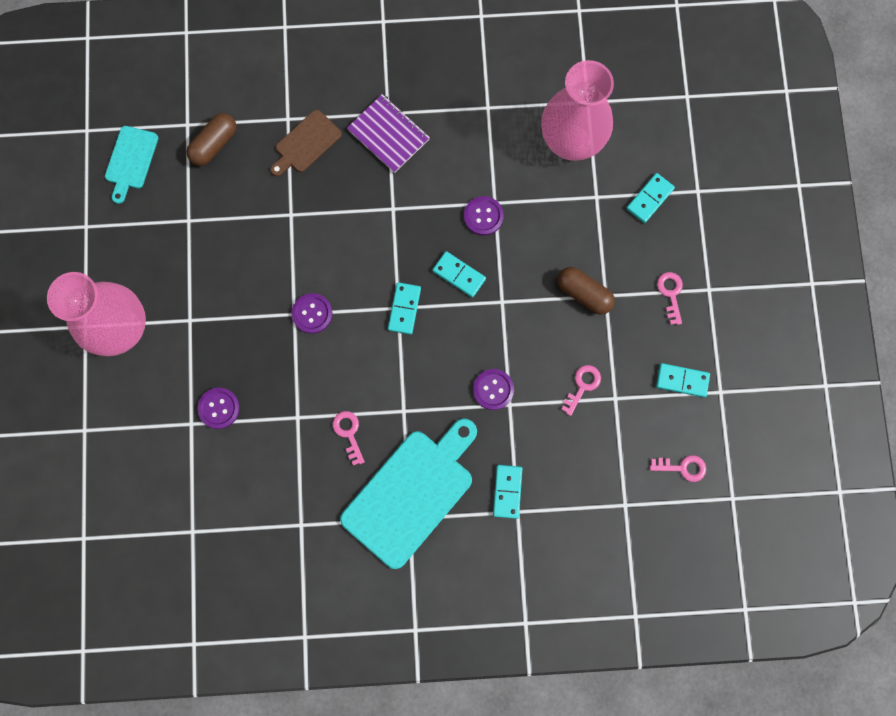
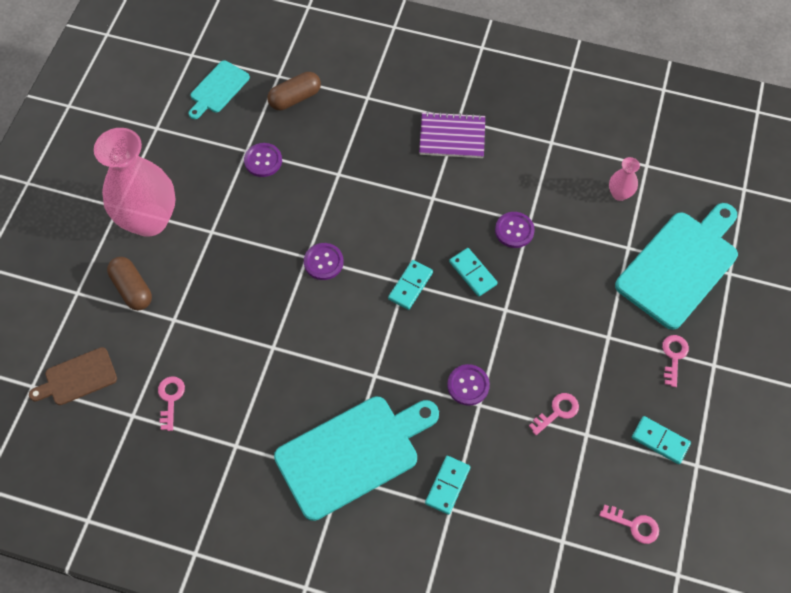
camera: 20 degrees right, 15 degrees down
(219, 408) = (205, 315): purple button -> purple button (263, 161)
(306, 143) = (375, 122): brown cutting board -> brown cutting board (77, 378)
(349, 433) = (315, 378): pink key -> pink key (170, 399)
(388, 134) = (452, 137): purple notebook -> purple notebook turned 60 degrees counterclockwise
(571, 142) = (619, 194): pink vase -> pink vase, size x0.42
(584, 293) = (587, 328): brown capsule -> brown capsule (132, 289)
(650, 199) = (680, 265): turquoise domino -> turquoise cutting board

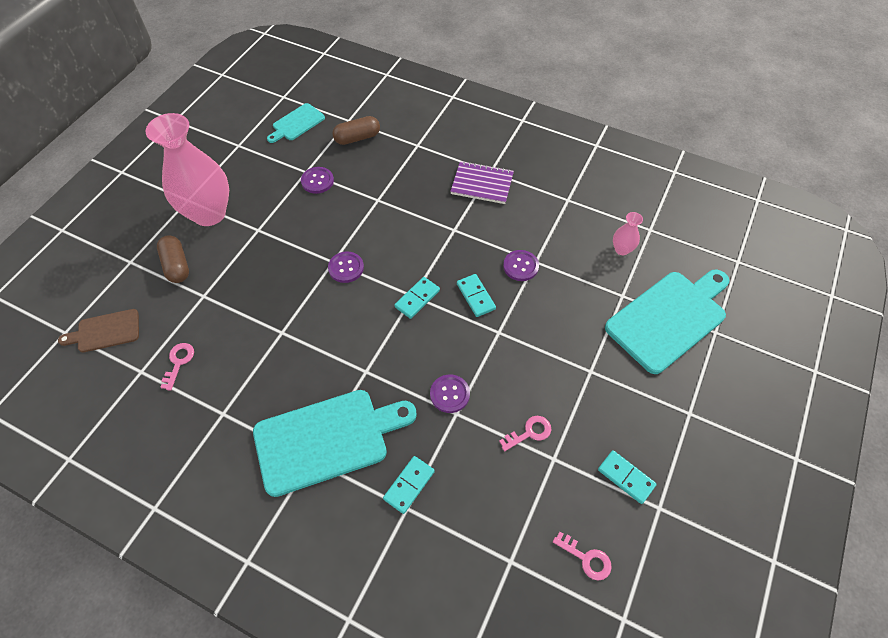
camera: 10 degrees right, 5 degrees down
(673, 356) = (651, 399): pink key -> none

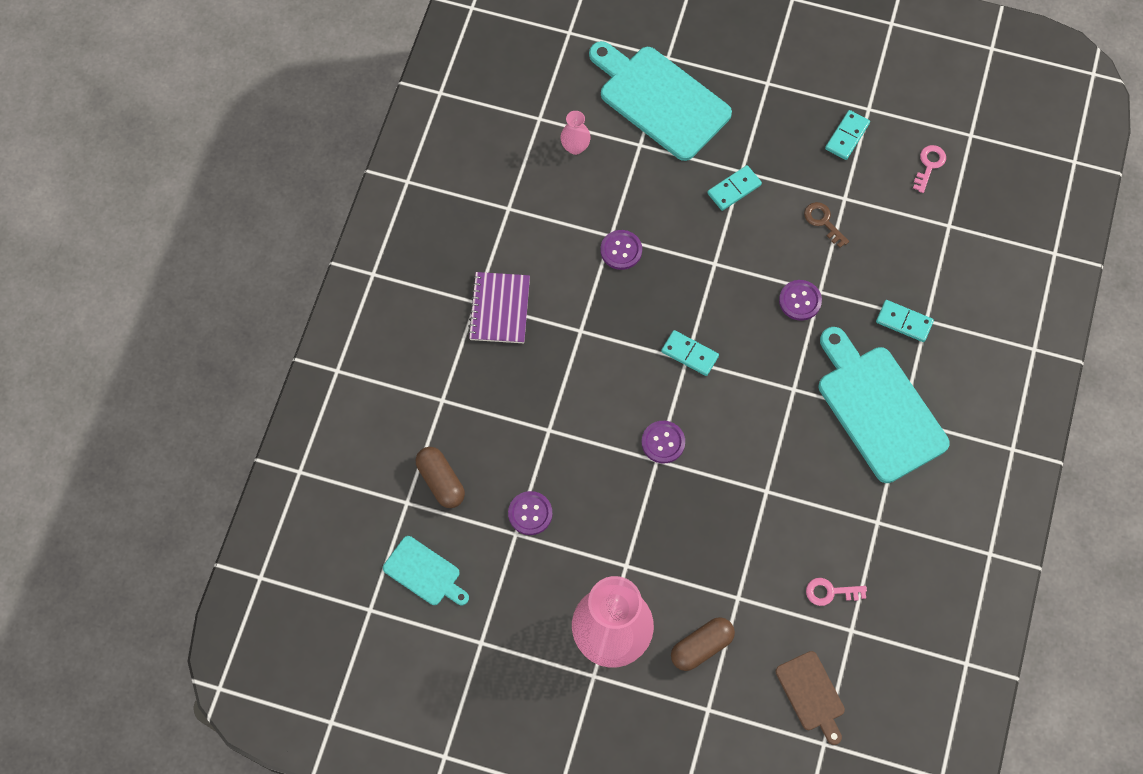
camera: 100 degrees left, 10 degrees up
(476, 296) = (673, 292): turquoise domino -> turquoise domino (734, 189)
(529, 432) = (823, 222): pink key -> brown key

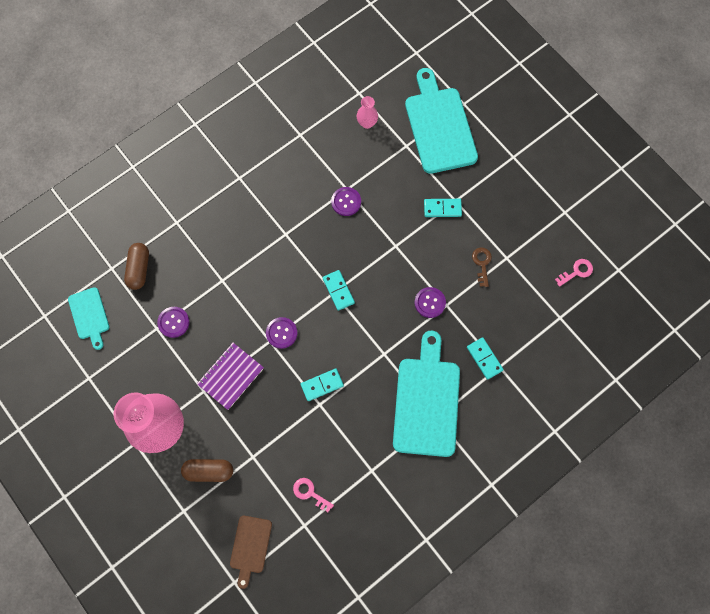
camera: 35 degrees right, 5 degrees up
(499, 309) = (249, 190): purple notebook -> purple notebook (231, 376)
(847, 136) = (538, 220): turquoise domino -> turquoise domino (322, 385)

